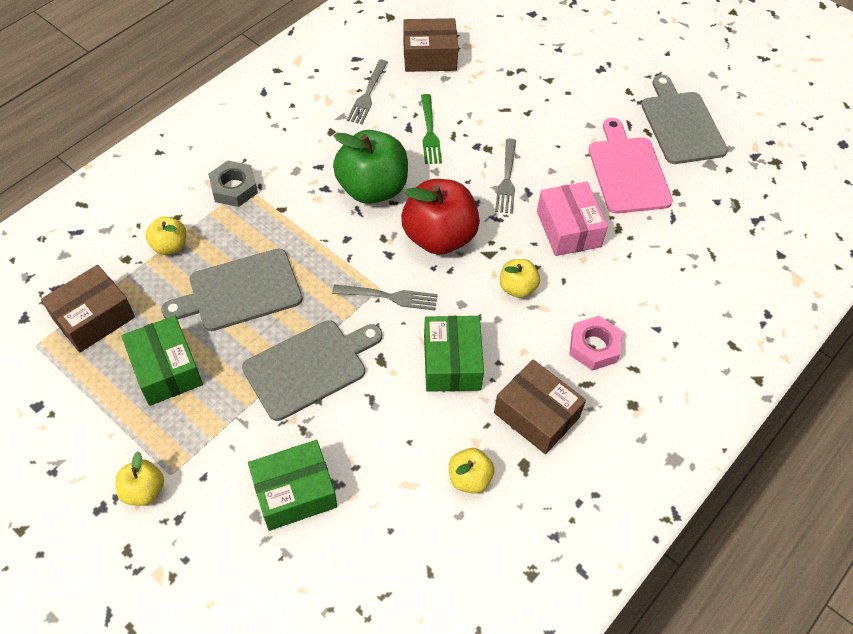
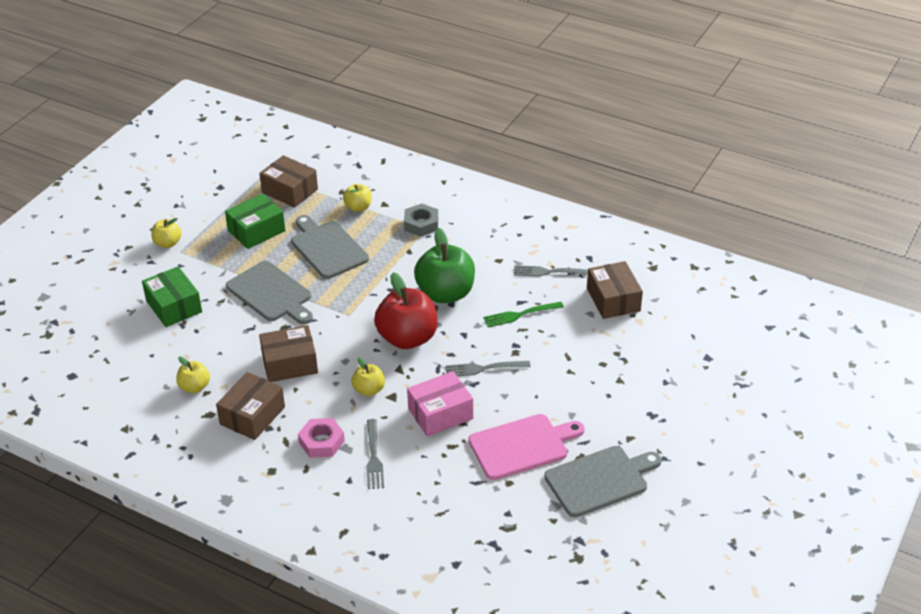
camera: 80 degrees right, 15 degrees down
(389, 297) = (341, 321): grey fork -> grey fork (374, 457)
(452, 362) = (289, 363): green box -> brown box

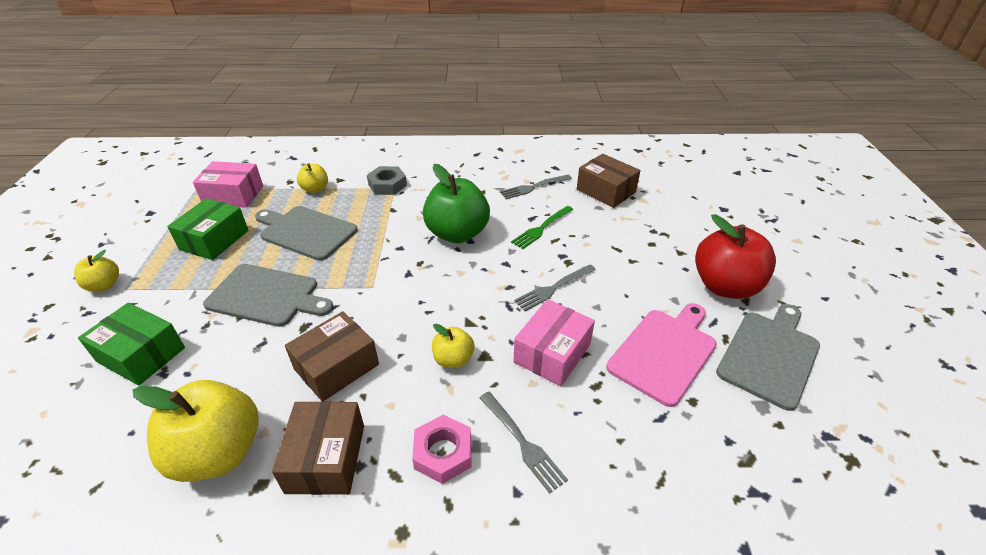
camera: 30 degrees left, 0 degrees up
(195, 387) = (218, 453): yellow apple -> yellow apple, size x1.96
(290, 191) = (233, 195): brown box -> pink box
(407, 338) = (453, 287): red apple -> red apple (725, 286)

